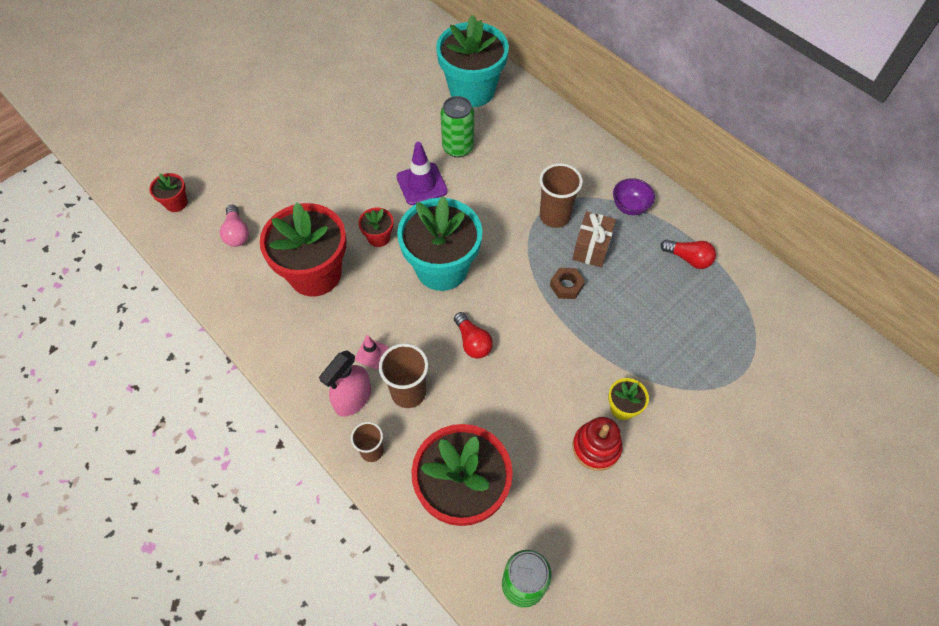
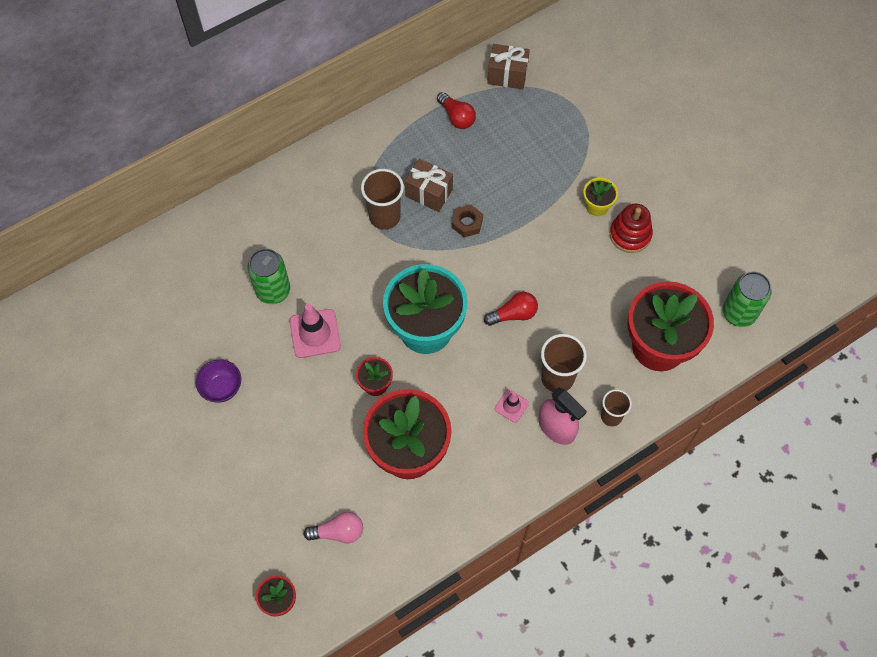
camera: 80 degrees left, 5 degrees up
(421, 184) = (315, 333): purple traffic cone -> pink traffic cone
(472, 90) = (193, 263): turquoise flower pot -> none
(630, 206) = (387, 149): purple bowl -> purple bowl (222, 388)
(688, 258) = (457, 117): red light bulb -> red light bulb turned 105 degrees clockwise
(759, 297) = (507, 75): none -> brown gift

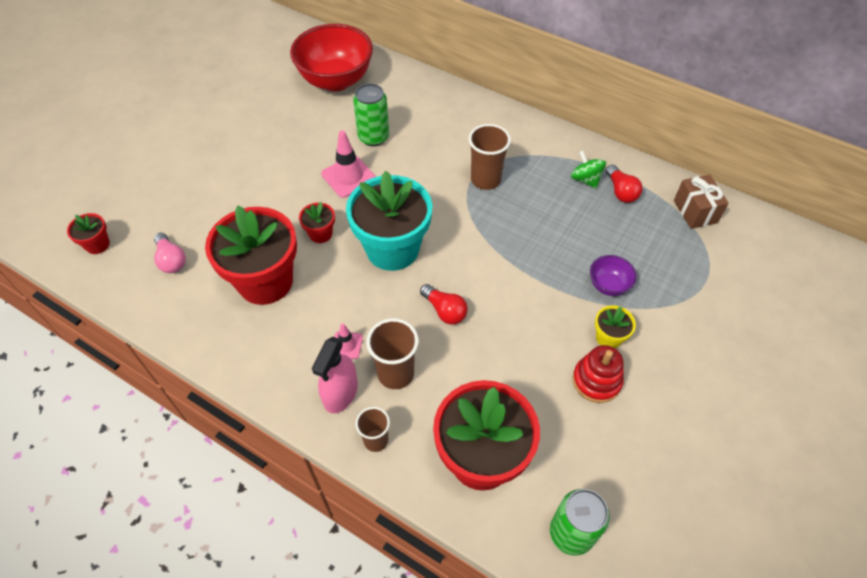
camera: 65 degrees right, 10 degrees down
(165, 295) = (336, 80): none -> red bowl
(222, 388) = (272, 140): purple bowl -> purple bowl (608, 285)
(428, 136) = (585, 179): none -> green spinning top
(429, 193) = (529, 200): brown gift -> none
(457, 117) = (621, 191): red light bulb -> red light bulb turned 45 degrees counterclockwise
(467, 223) = (517, 239): brown nut -> none

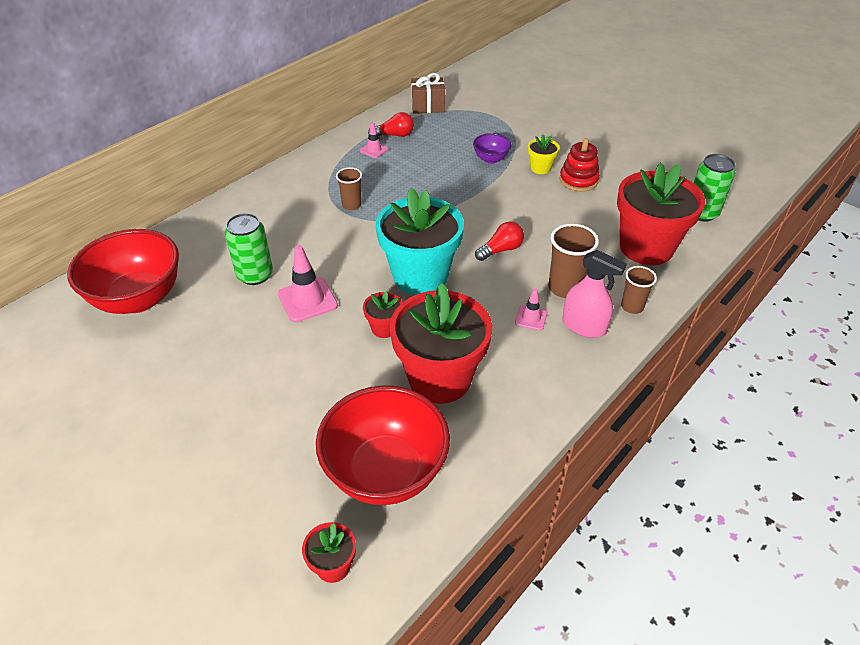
camera: 80 degrees left, 10 degrees down
(171, 260) = (385, 472): pink light bulb -> red bowl
(485, 180) = (351, 205): brown cup -> brown cup, size x0.64
(585, 179) = (374, 150): green spinning top -> pink traffic cone

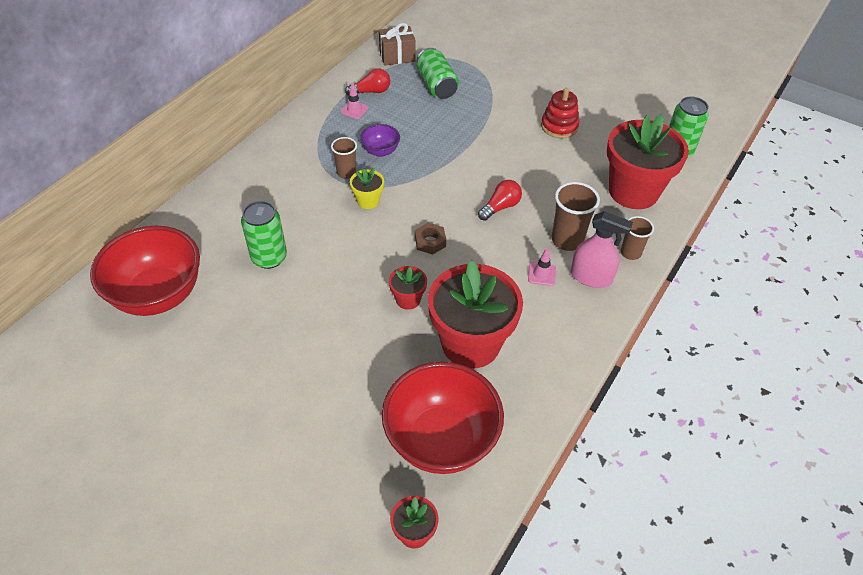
camera: 10 degrees left, 5 degrees up
(307, 300) = (327, 278): pink traffic cone -> none
(420, 276) = (430, 242): turquoise flower pot -> brown nut
(461, 134) = (436, 85): none -> green can
(491, 159) = (471, 110): purple bowl -> purple bowl (380, 151)
(540, 168) = (521, 116): yellow flower pot -> yellow flower pot (368, 201)

